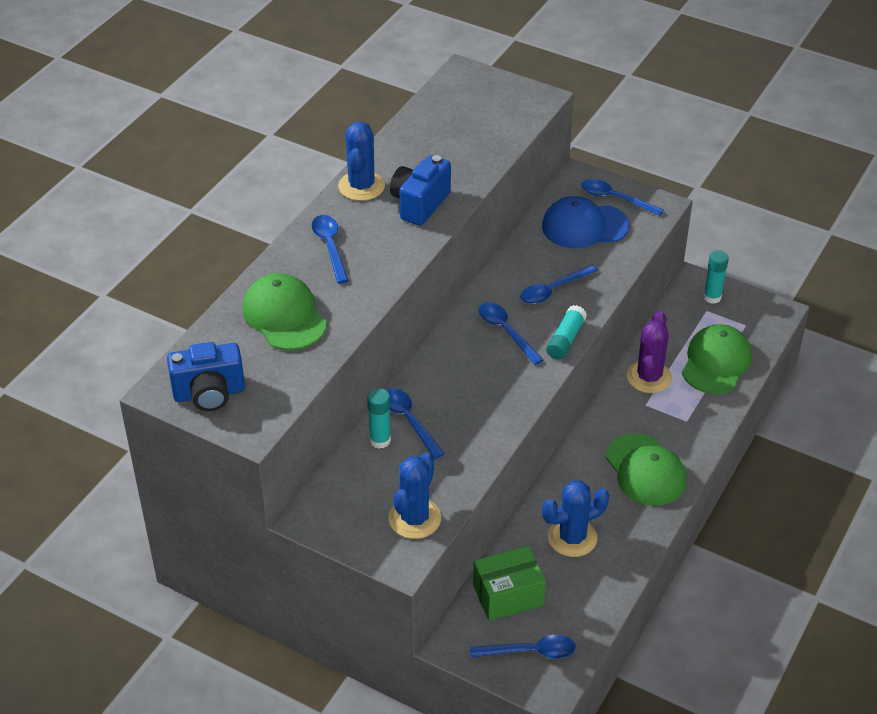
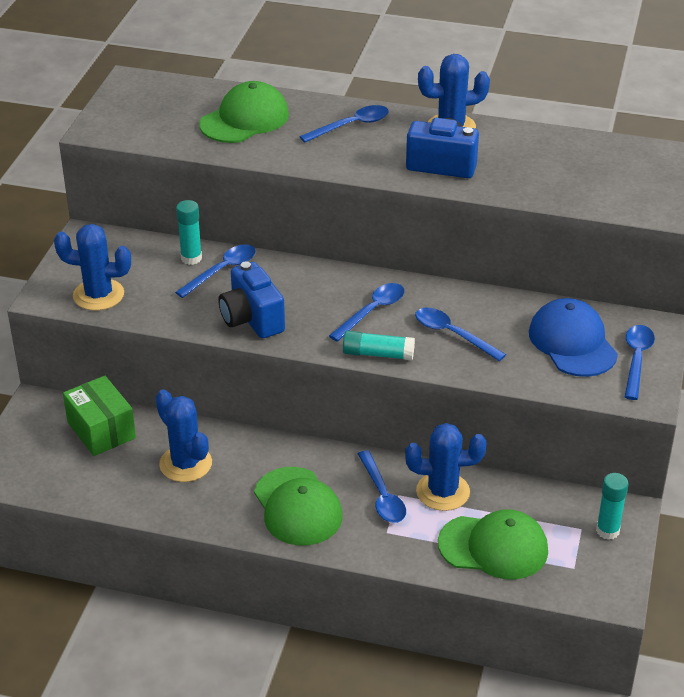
camera: 75 degrees right, 5 degrees down
(209, 393) = (133, 102): blue camera -> blue camera (252, 319)
(530, 652) = (35, 456): blue spoon -> blue spoon (382, 495)
(645, 470) = (297, 507): green cap -> green cap turned 75 degrees counterclockwise
(649, 377) = (443, 492): purple cactus -> blue cactus

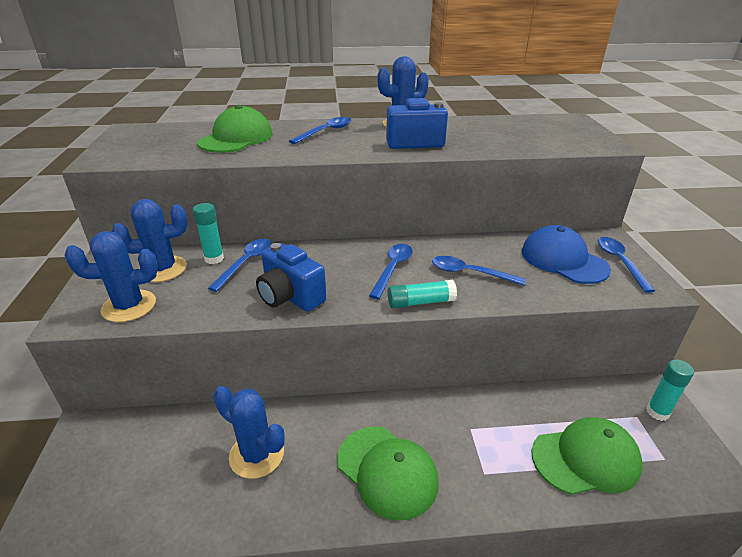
camera: 20 degrees left, 5 degrees down
(101, 430) = (158, 441): green box -> none
(382, 495) = (457, 434): blue spoon -> none
(443, 492) = (505, 414): blue cactus -> blue cactus (162, 269)

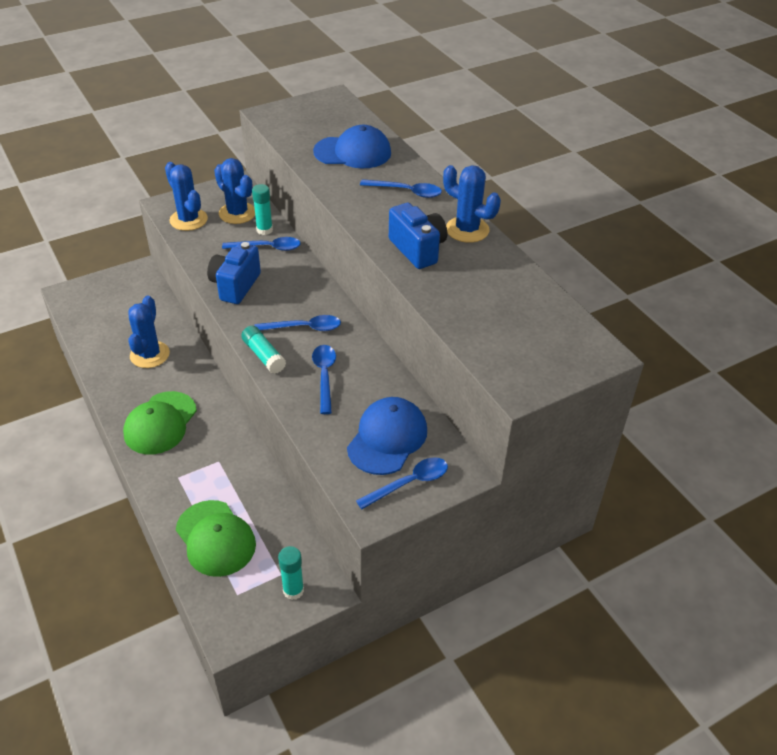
camera: 65 degrees right, 10 degrees up
(236, 138) = (353, 152): green cap -> blue cap

